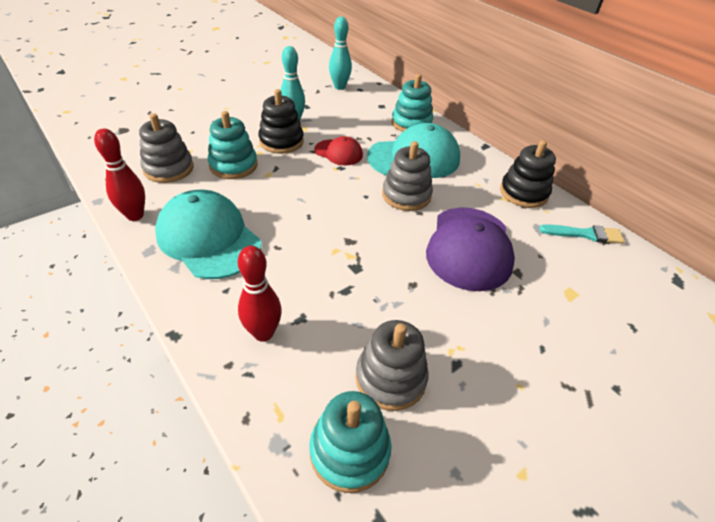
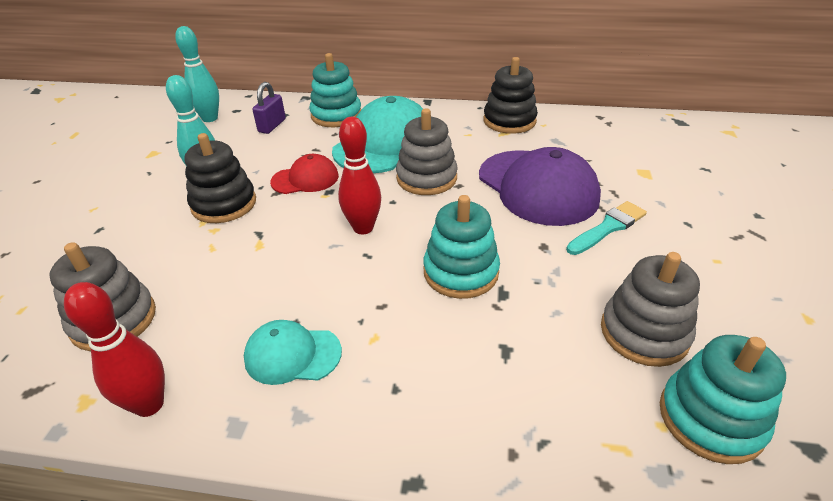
camera: 40 degrees left, 5 degrees down
(208, 238) = (292, 355): turquoise cap -> turquoise cap, size x0.53
(233, 165) = (201, 262): turquoise stacking toy -> turquoise stacking toy (461, 272)
(263, 333) = (496, 393): red bowling pin -> red bowling pin (363, 228)
(366, 109) = (272, 126): none -> purple padlock
(585, 234) = (590, 126): turquoise brush -> turquoise brush (608, 227)

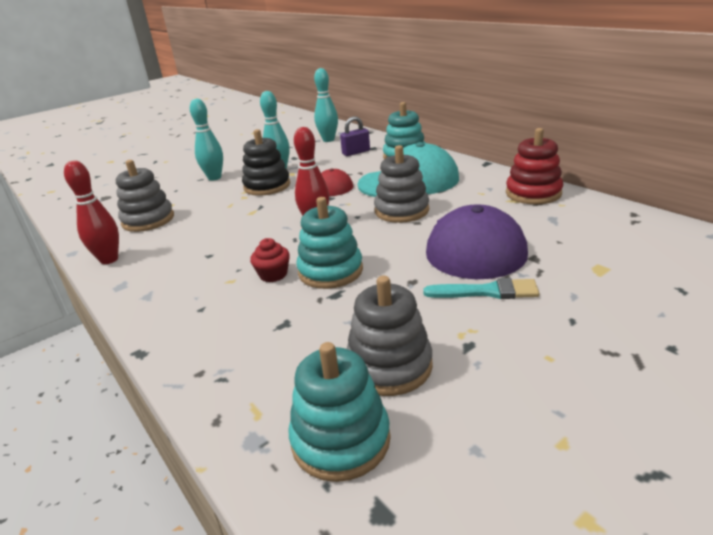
camera: 45 degrees right, 10 degrees down
(121, 219) = (214, 178): none -> turquoise bowling pin
(292, 355) = (185, 269): turquoise cap -> none
(410, 306) = (273, 274): none -> red cupcake
(509, 121) = (533, 193): black stacking toy -> red stacking toy

